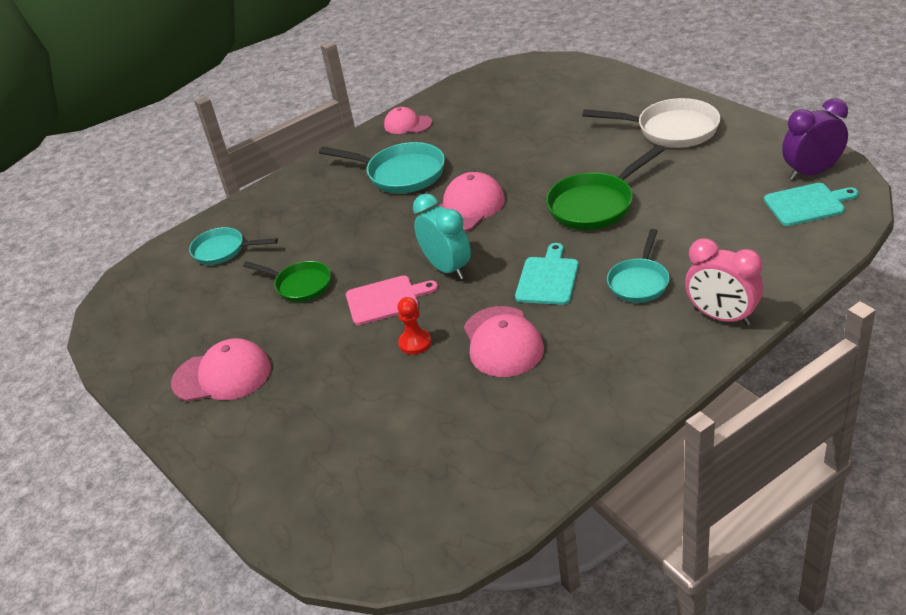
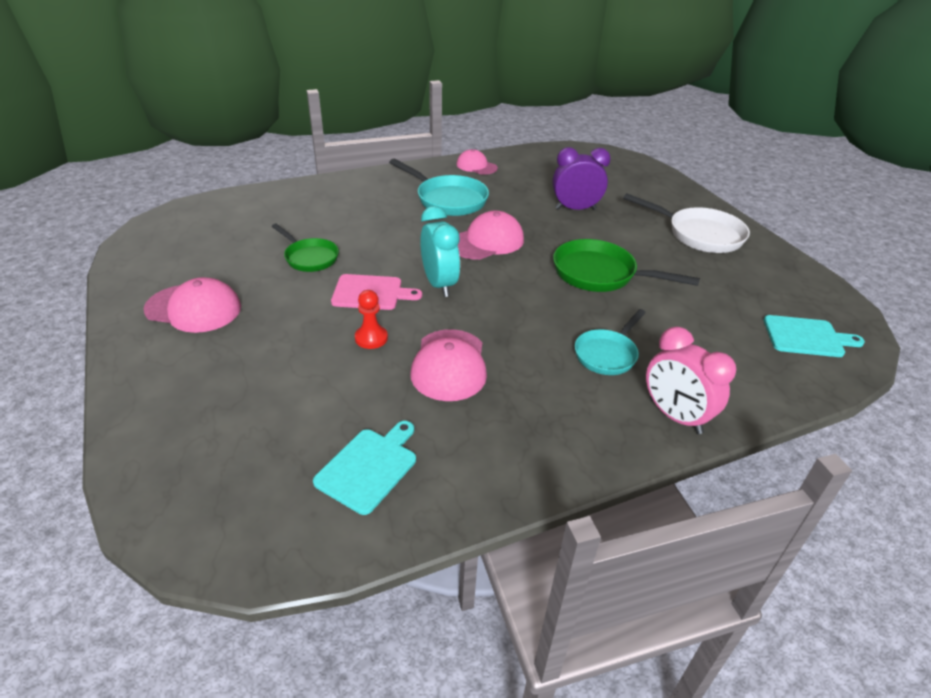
camera: 10 degrees right, 0 degrees up
(223, 250) = (270, 212): turquoise pan -> none
(548, 278) = (523, 322): turquoise cutting board -> turquoise cutting board (369, 467)
(595, 205) = (599, 274): green pan -> green pan turned 45 degrees clockwise
(811, 172) = (821, 310): purple clock -> purple clock (575, 209)

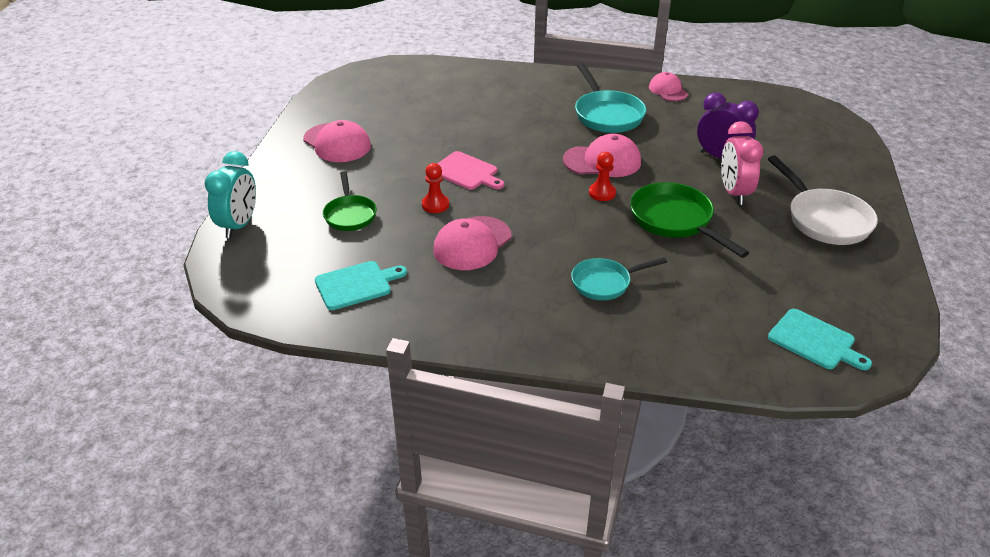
camera: 35 degrees right, 0 degrees up
(309, 258) = (446, 131): green pan -> green pan (350, 215)
(439, 284) = (525, 183): turquoise clock -> turquoise clock (239, 225)
(516, 270) = (602, 193): none -> red pawn
(675, 416) = (607, 345): pink clock -> pink clock (734, 193)

